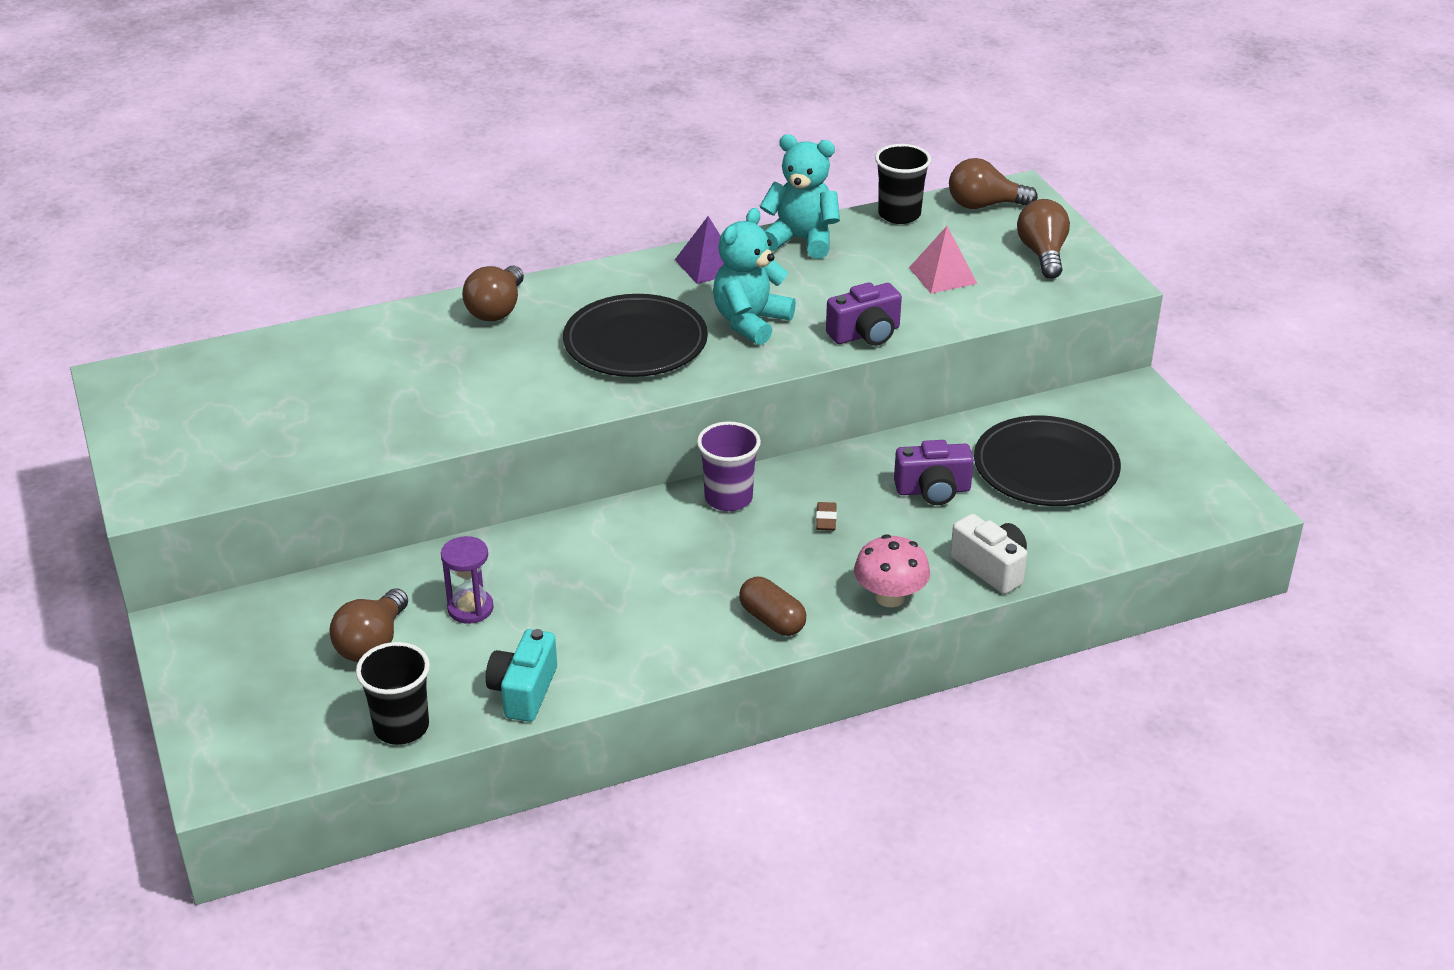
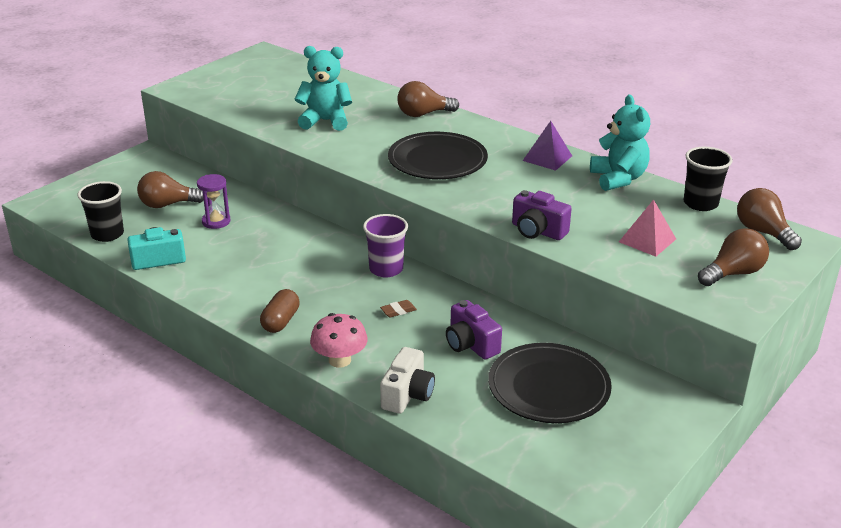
camera: 60 degrees right, 5 degrees down
(750, 322) = (502, 189): turquoise teddy bear -> turquoise teddy bear (325, 121)

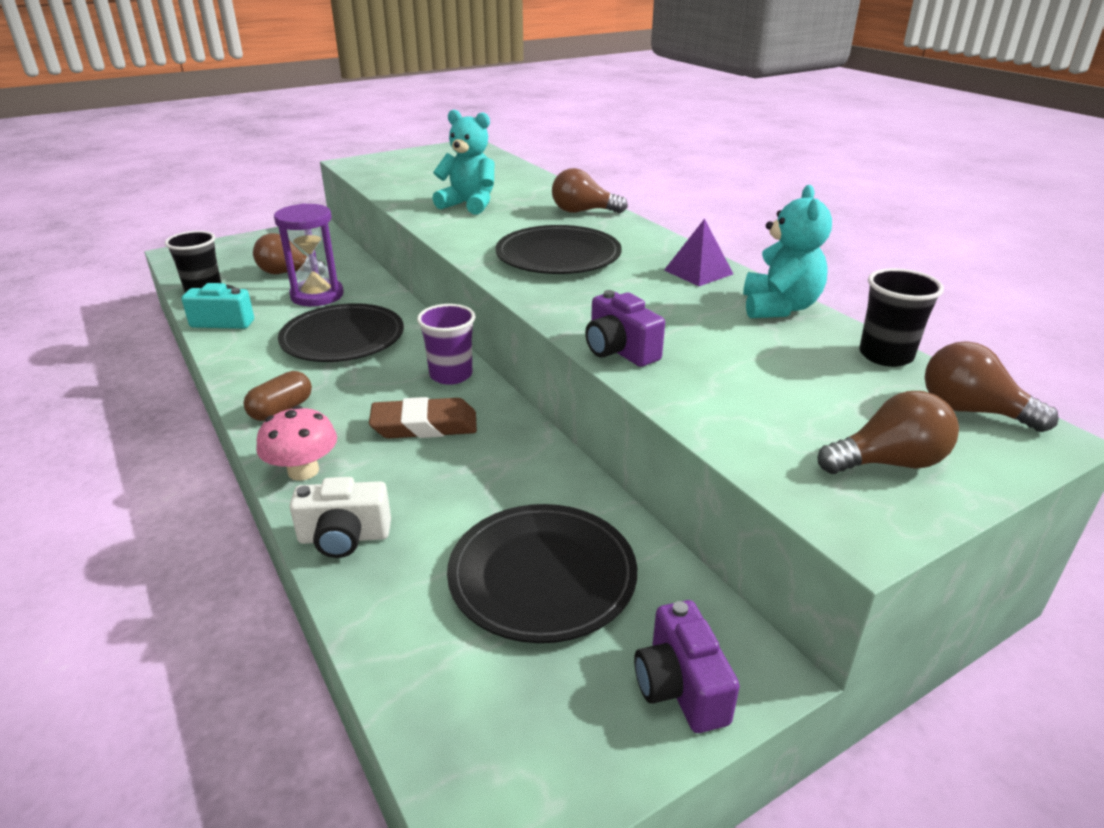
camera: 20 degrees right, 0 degrees up
(216, 221) = (317, 295): purple hourglass -> purple hourglass, size x1.62
(274, 255) = (343, 338): none -> black plate
(398, 311) = (424, 426): brown eraser -> brown eraser, size x2.25
(407, 395) = (344, 537): white camera -> white camera turned 45 degrees clockwise
(470, 344) = (480, 488): purple camera -> purple camera (680, 687)
(647, 240) = (772, 389): pink pyramid -> none
(763, 232) = (971, 411): brown light bulb -> brown light bulb turned 45 degrees counterclockwise

